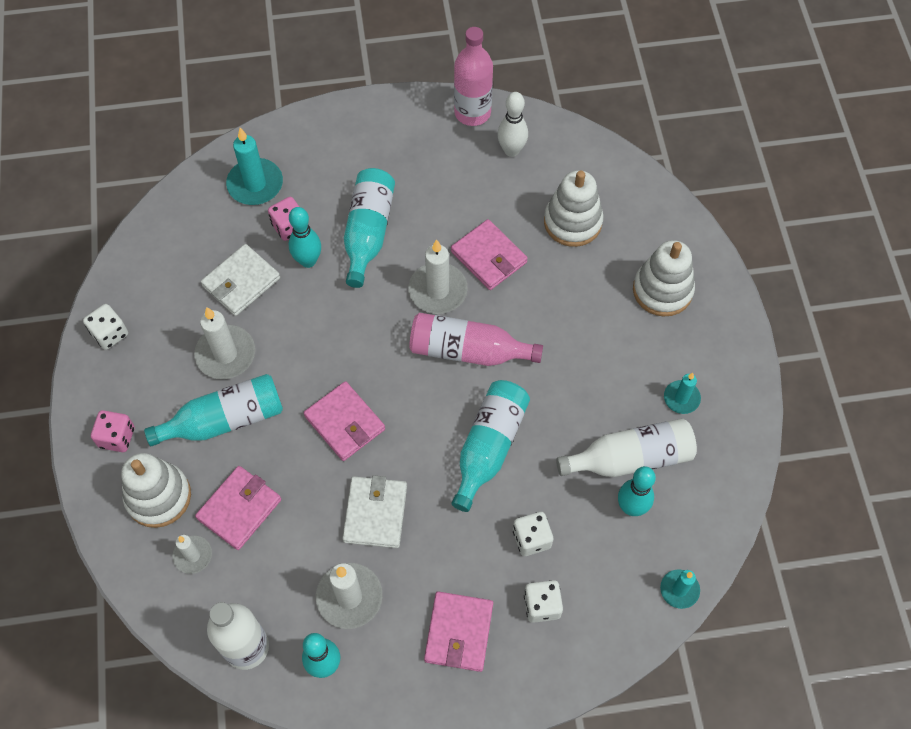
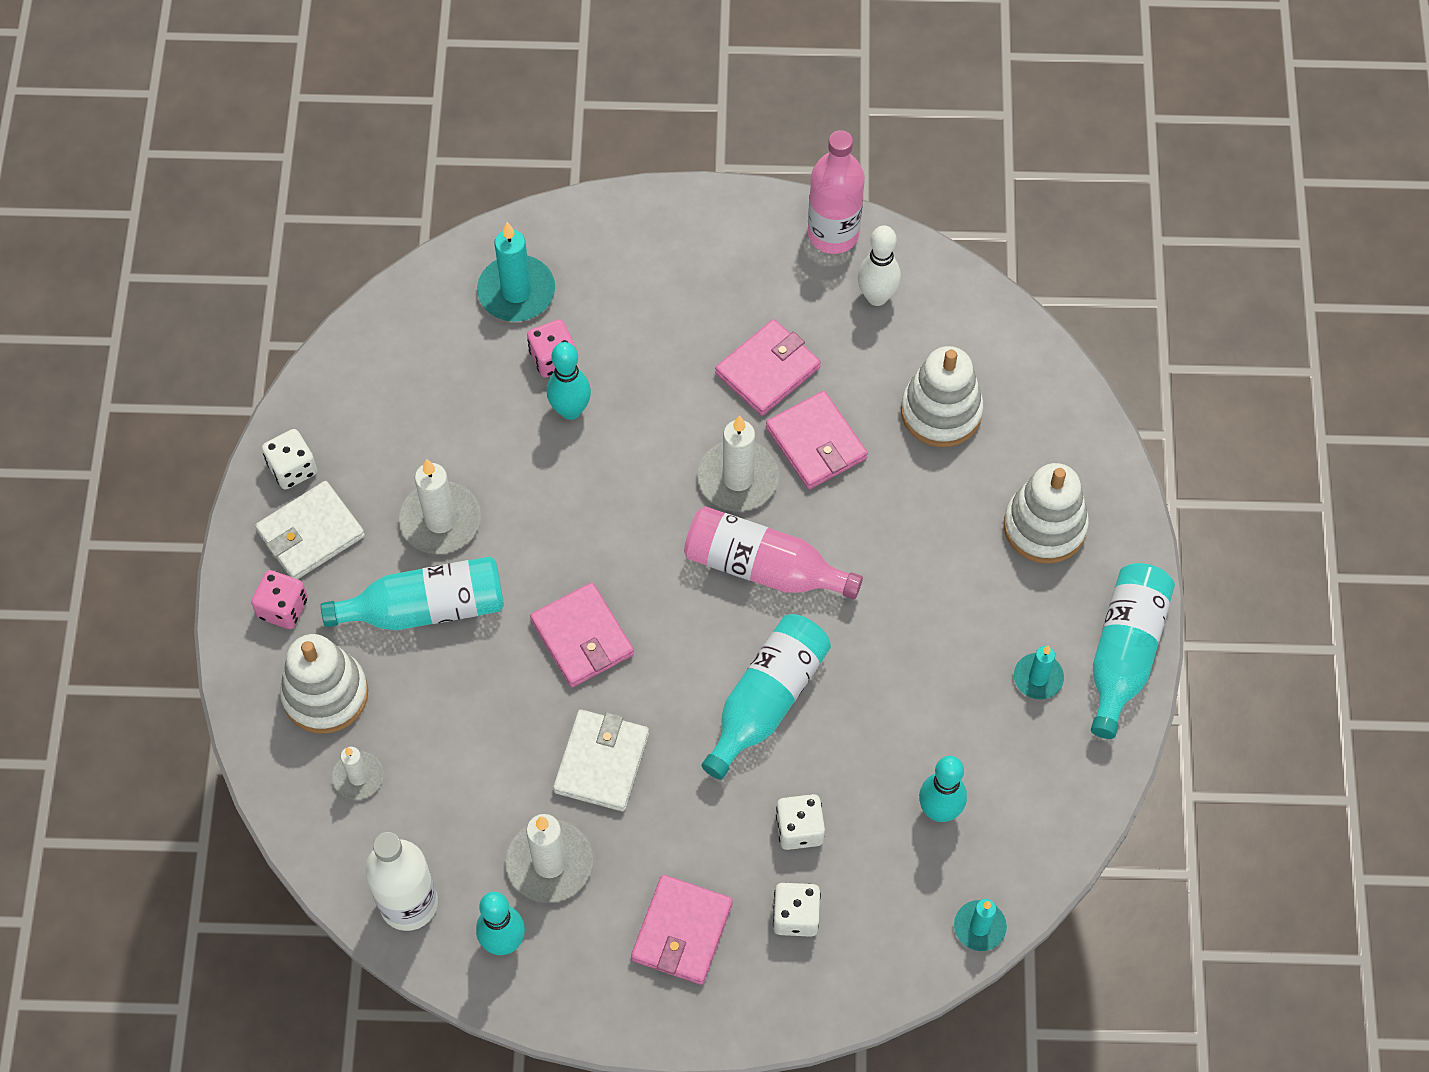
camera: 10 degrees right, 0 degrees up
(239, 509) = (427, 727): pink wallet -> pink wallet (768, 370)
(241, 282) = (476, 425): white wallet -> white wallet (310, 533)
(368, 232) = (658, 383): turquoise bottle -> turquoise bottle (1124, 653)
(630, 458) = (951, 746): white bottle -> none

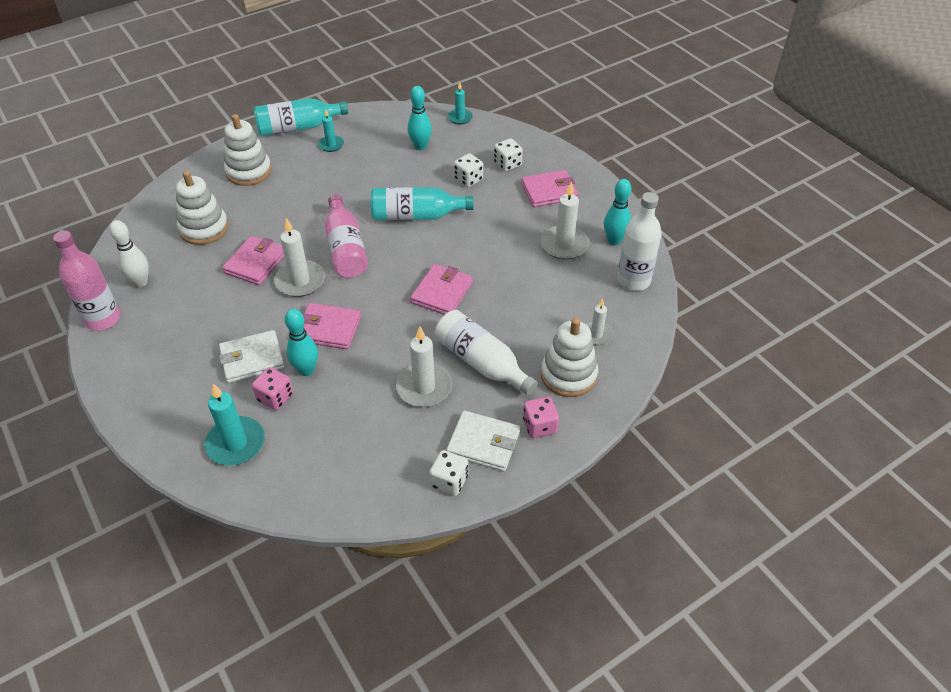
camera: 125 degrees left, 15 degrees down
(426, 608) = (481, 362): turquoise bottle -> white bottle
(602, 762) = (499, 253): white wallet -> white wallet (252, 359)
(768, 370) = (220, 302): pink wallet -> pink wallet (328, 329)

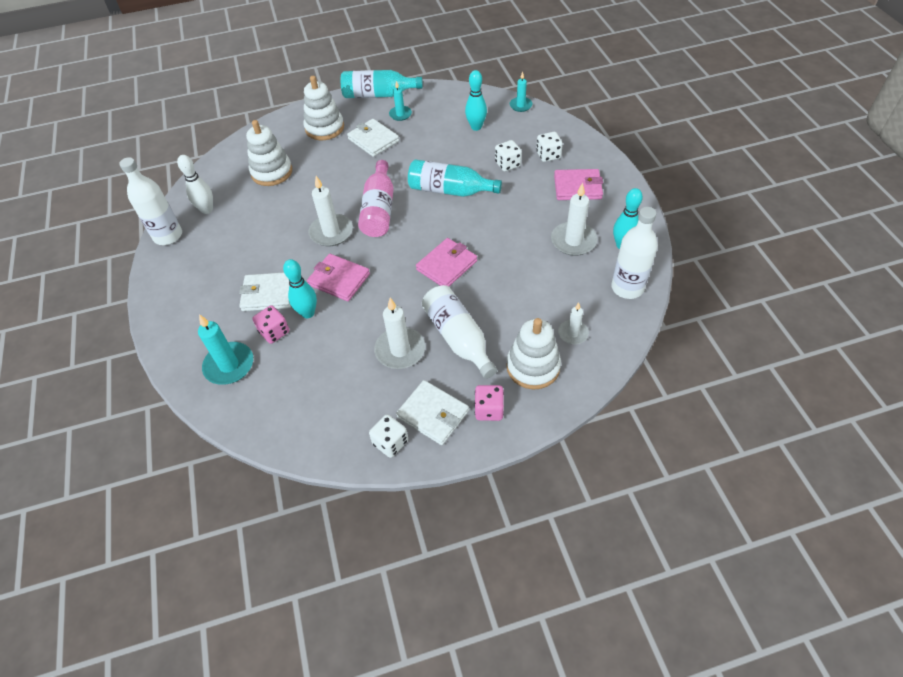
camera: 20 degrees right, 5 degrees up
(103, 319) = (168, 236): pink bottle -> white bottle
(256, 263) = (301, 209): pink wallet -> none
(311, 176) = (373, 140): none -> white wallet

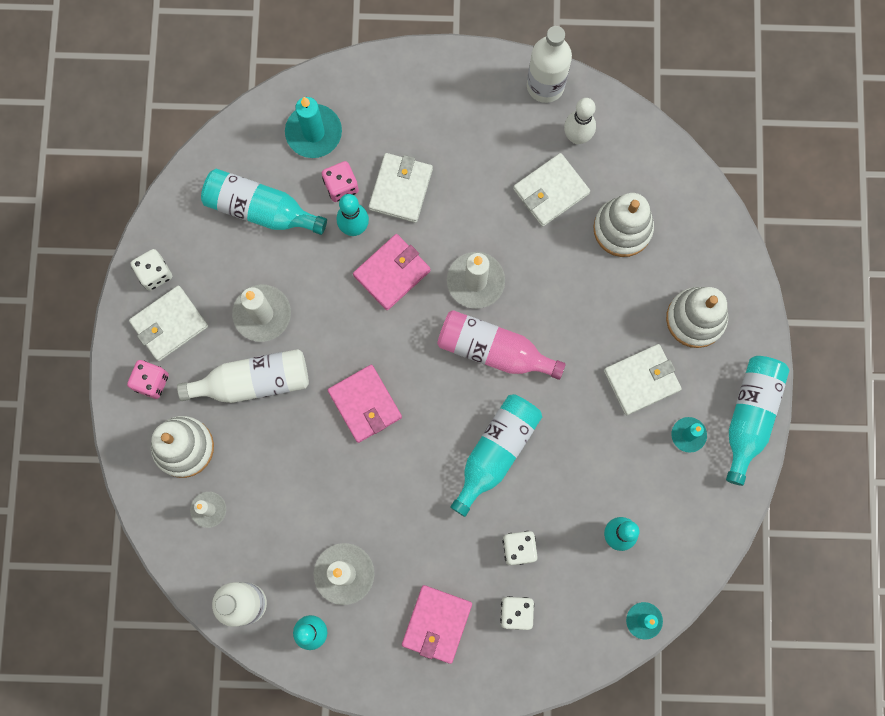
camera: 105 degrees right, 25 degrees up
(252, 212) = (551, 191): none -> white wallet
(308, 381) = (260, 209): none -> turquoise bottle

